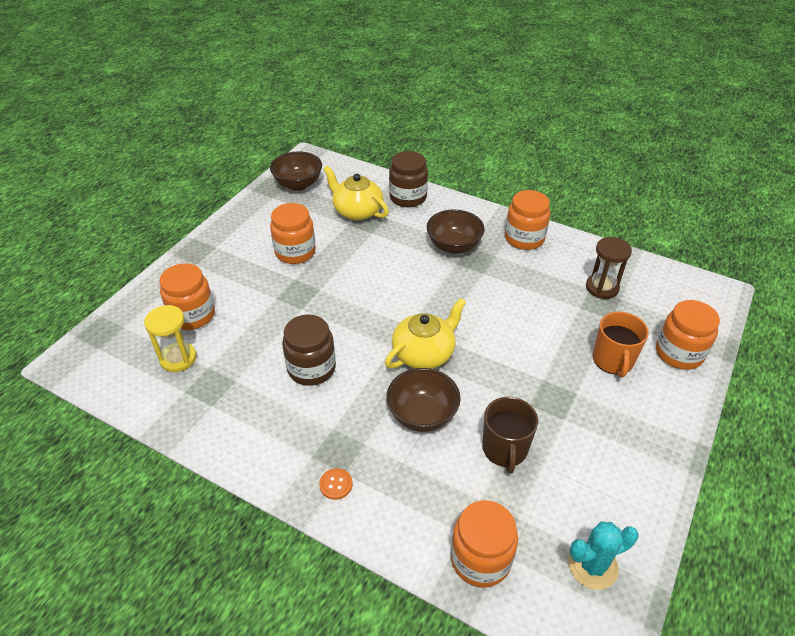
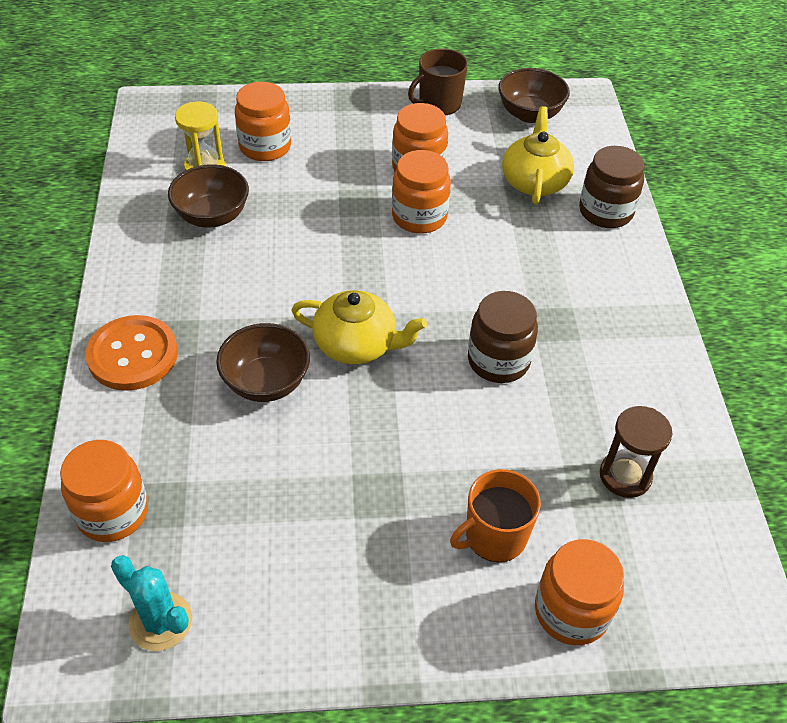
camera: 55 degrees right, 5 degrees up
(311, 368) = (263, 265): brown jar -> brown jar (498, 361)
(336, 484) = (133, 355): orange button -> orange button, size x2.37
(454, 246) = (558, 292): brown bowl -> brown bowl (212, 216)
(505, 449) = (269, 476): brown mug -> brown mug (439, 103)
(524, 238) = (643, 355): orange jar -> orange jar (419, 216)

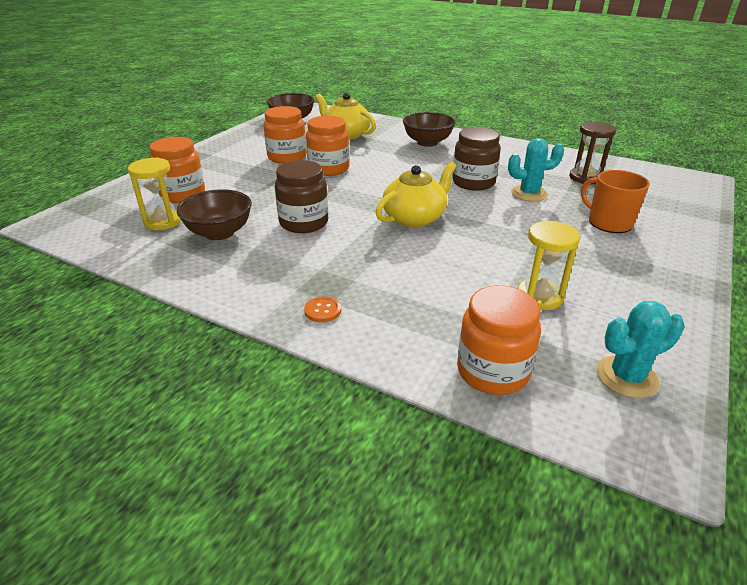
camera: 55 degrees left, 15 degrees down
(133, 355) = (322, 310): orange button -> orange button, size x0.42
(262, 512) = (539, 296): none -> yellow hourglass
(266, 382) = (415, 259): brown bowl -> brown bowl (427, 142)
(439, 103) = (242, 137): brown mug -> none
(494, 536) = (608, 222): orange mug -> orange mug turned 135 degrees clockwise
(513, 427) = (529, 194): none -> turquoise cactus
(571, 611) = (674, 218): orange jar -> none
(605, 212) = (393, 127): brown jar -> brown jar (304, 223)

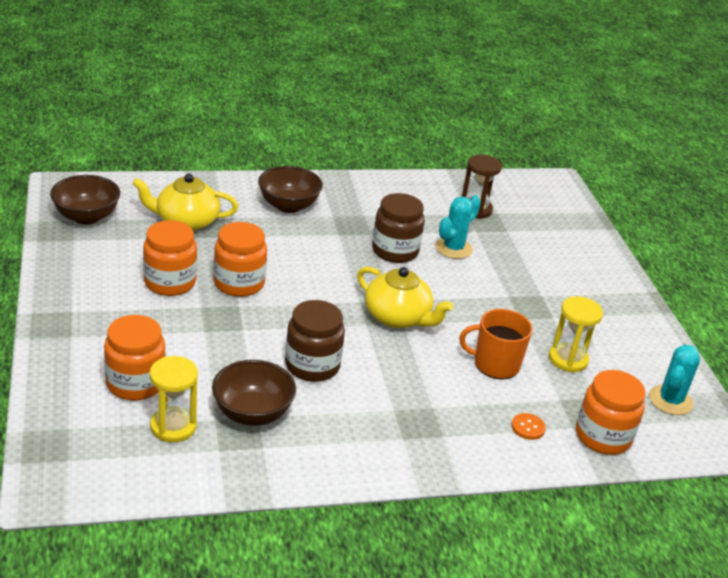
camera: 45 degrees left, 0 degrees up
(322, 310) = (447, 447): orange button -> orange button (528, 427)
(415, 218) = (398, 317): yellow teapot -> yellow teapot turned 120 degrees clockwise
(608, 222) = (540, 260): orange mug -> orange mug (495, 364)

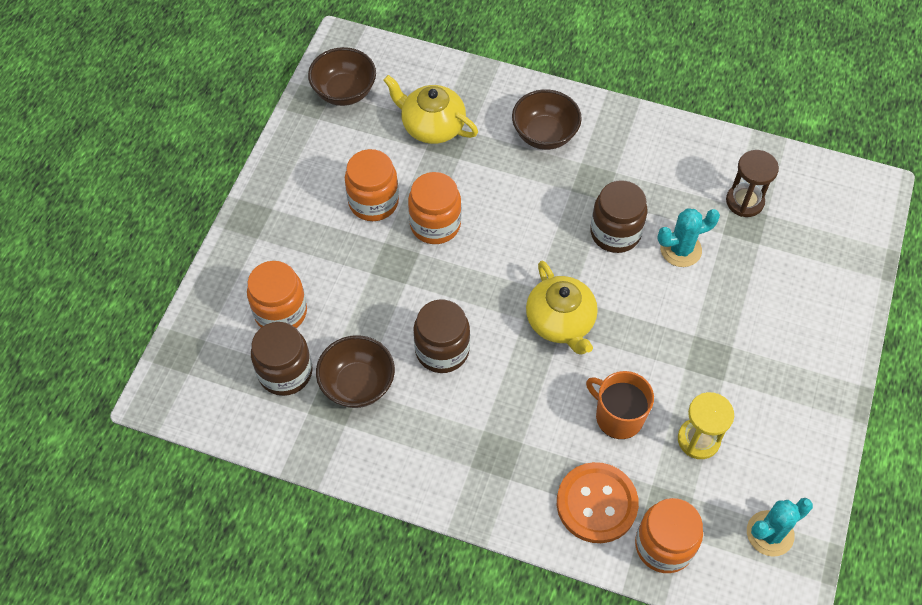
camera: 35 degrees right, 25 degrees up
(173, 426) = (285, 372): yellow hourglass -> brown jar
(528, 427) = (596, 503): orange button -> orange button, size x2.37

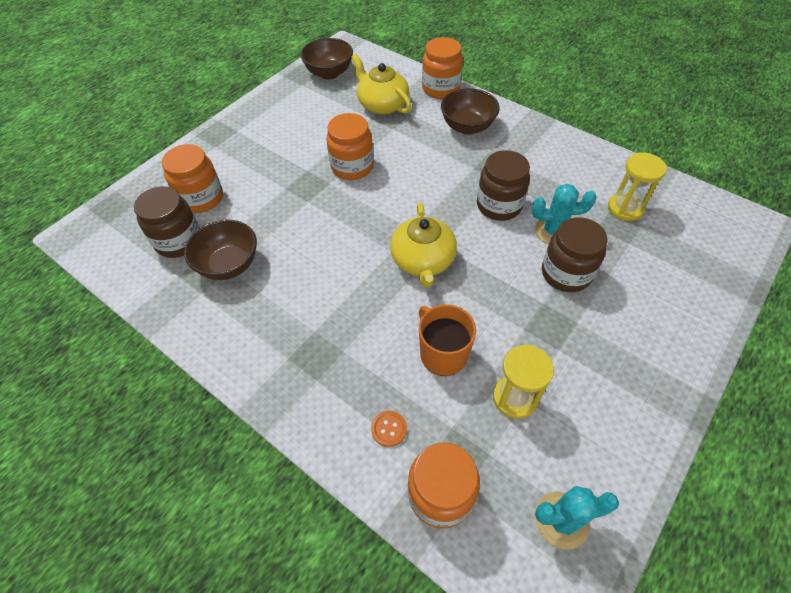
camera: 20 degrees right, 5 degrees down
(373, 202) = (313, 142): orange jar -> orange jar (441, 89)
(442, 350) = (311, 257): brown jar -> brown jar (566, 273)
(596, 503) = (389, 429): orange button -> orange button, size x0.42
(744, 201) = (625, 208): brown hourglass -> yellow hourglass

